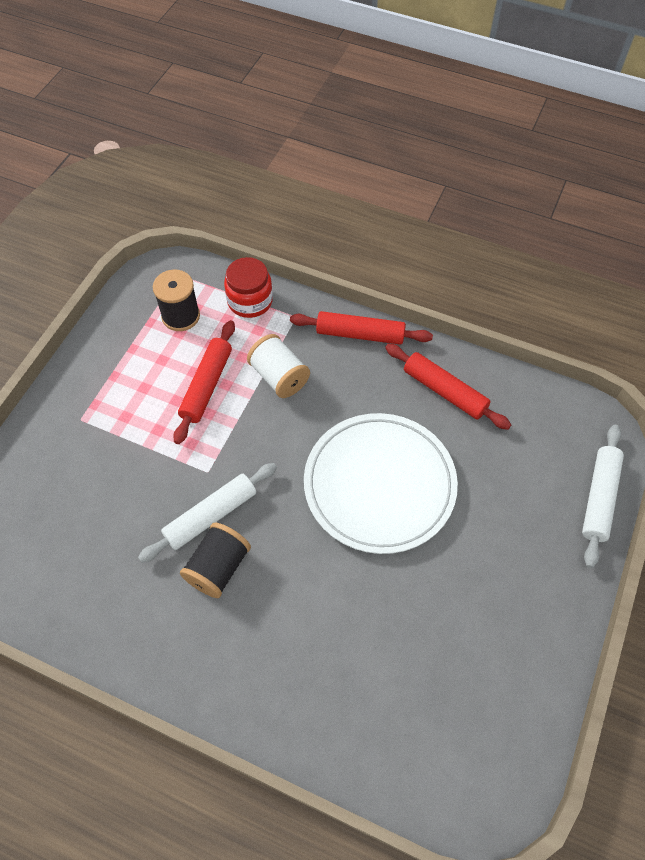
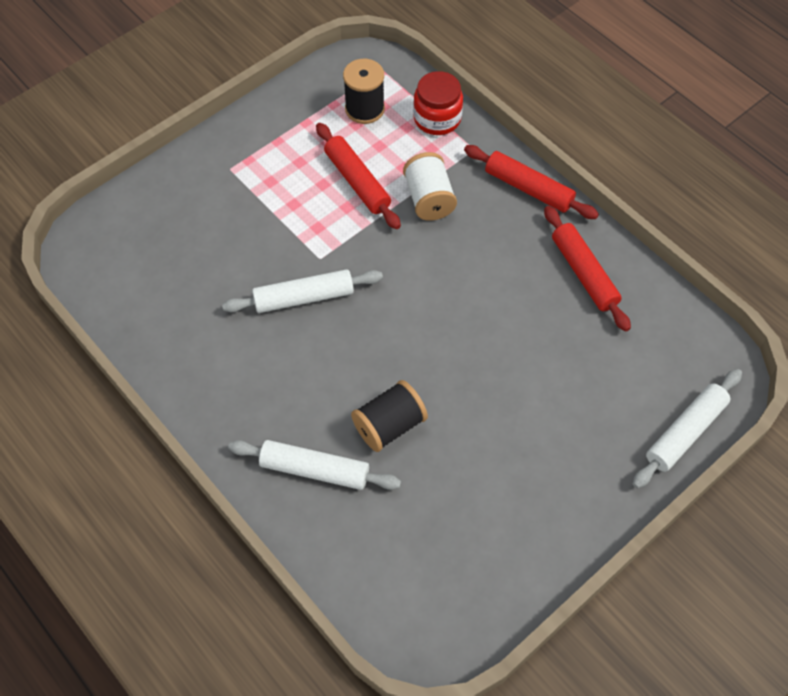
camera: 25 degrees right, 0 degrees up
(207, 385) = (357, 181): red rolling pin -> red rolling pin turned 75 degrees counterclockwise
(218, 567) = (288, 344): black spool -> black spool (389, 425)
(303, 682) = (315, 470): none -> white rolling pin
(379, 485) = (473, 333): white plate -> none

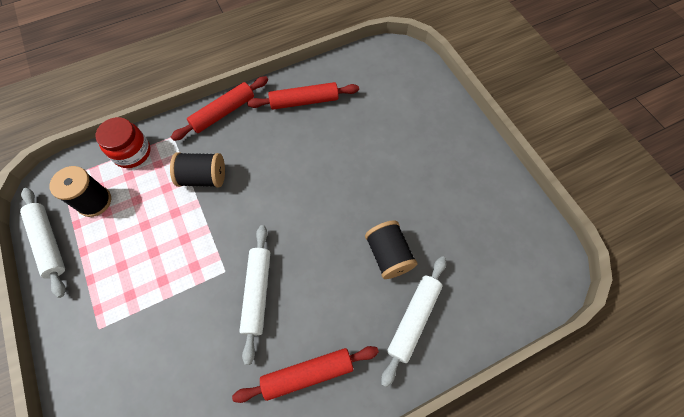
camera: 75 degrees left, 5 degrees up
(357, 181) = (163, 225): red rolling pin -> red rolling pin (307, 374)
(429, 199) = (203, 177): white spool -> black spool
(685, 432) = (433, 84): white rolling pin -> white rolling pin (49, 243)

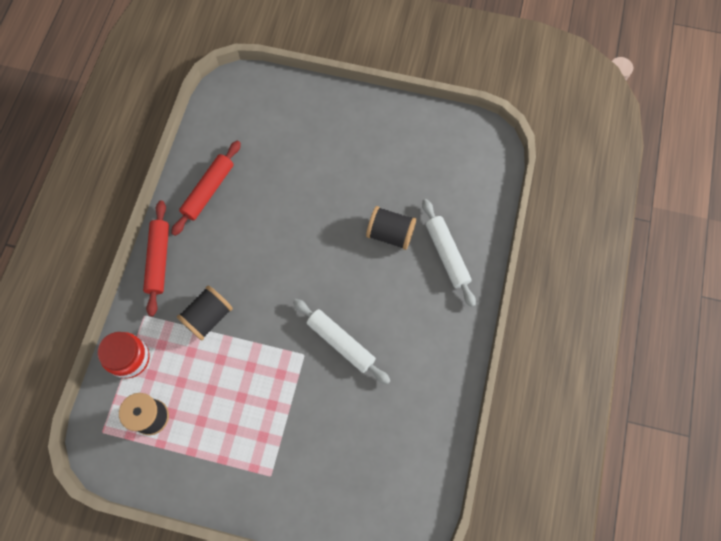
camera: 50 degrees left, 5 degrees up
(49, 243) = (159, 475): white rolling pin -> none
(307, 374) = (425, 350): red rolling pin -> none

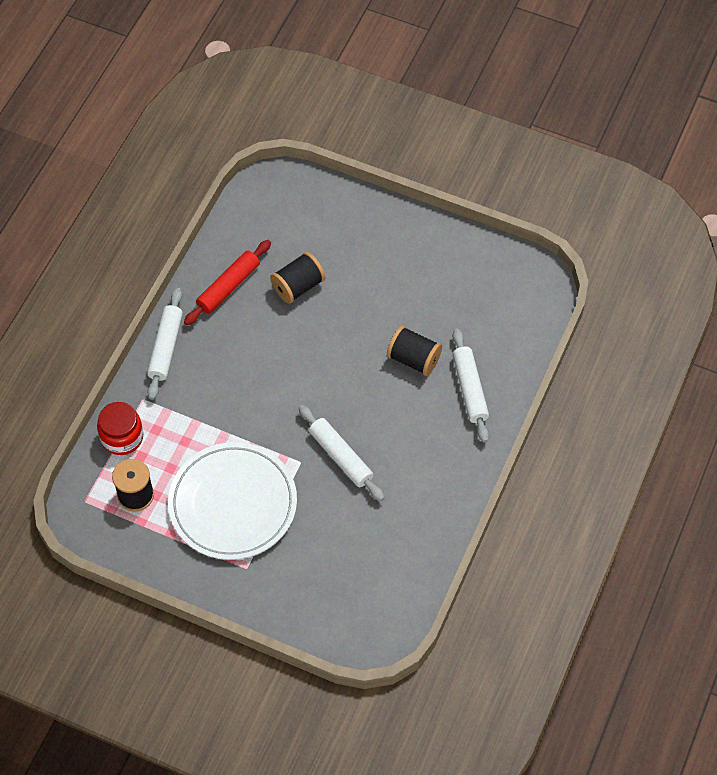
camera: 10 degrees right, 10 degrees down
(159, 260) = (166, 347): red rolling pin -> white rolling pin
(208, 317) = (208, 411): black spool -> black spool (298, 286)
(246, 409) = (233, 504): none -> white plate

